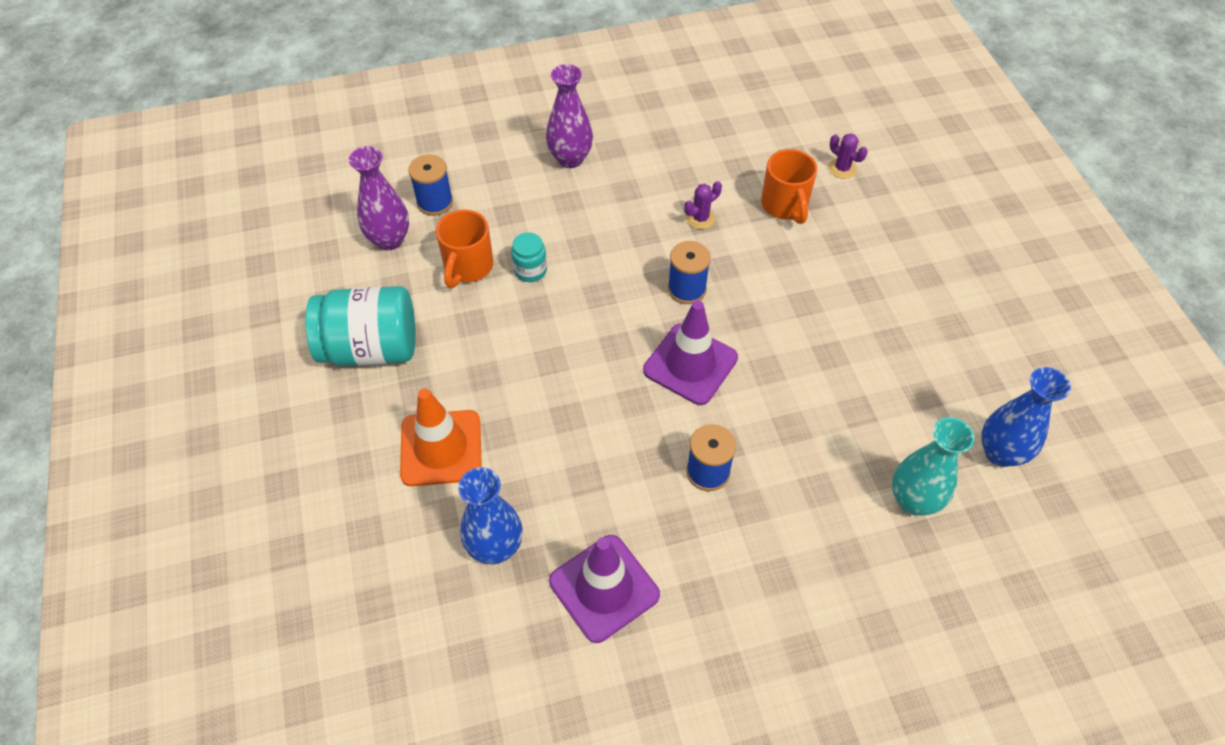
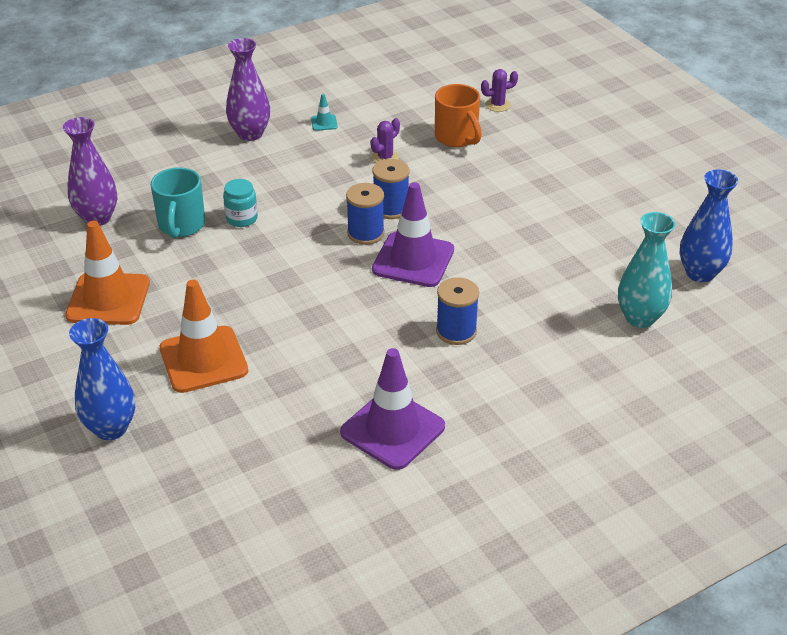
camera: 15 degrees left, 15 degrees down
(371, 348) = (108, 299): turquoise jar -> orange traffic cone
(435, 202) = (132, 184): blue spool -> blue spool (365, 233)
(468, 267) = (181, 225): orange mug -> turquoise mug
(495, 547) = (281, 420): blue vase -> blue vase (111, 428)
(650, 158) = (324, 123): none -> turquoise traffic cone
(842, 168) = (497, 105): purple cactus -> purple cactus turned 45 degrees counterclockwise

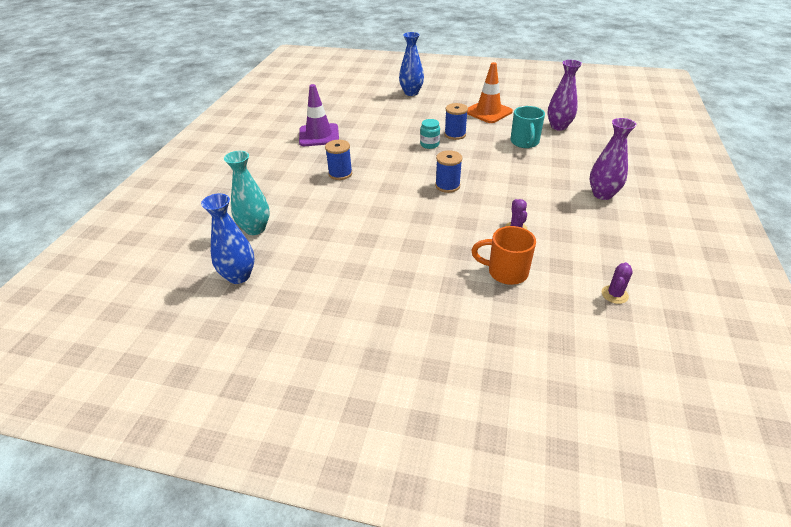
camera: 135 degrees right, 0 degrees up
(181, 225) = (524, 142): turquoise mug -> turquoise mug turned 135 degrees counterclockwise
(203, 359) = (419, 117): orange traffic cone -> none
(241, 218) = (510, 159): turquoise jar -> turquoise jar (429, 144)
(324, 123) = (589, 226): turquoise traffic cone -> none
(391, 208) = (459, 204): blue spool -> blue spool (455, 135)
(413, 260) = (405, 188): purple traffic cone -> none
(497, 105) = (531, 323): purple cactus -> purple cactus (614, 294)

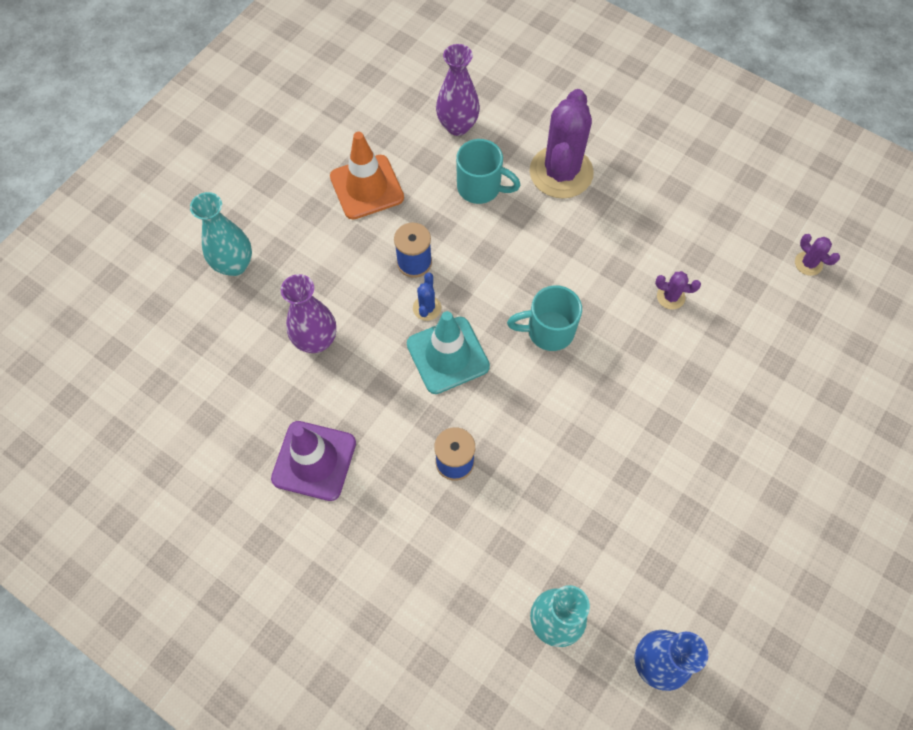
camera: 70 degrees left, 25 degrees up
(405, 157) = (448, 355): none -> turquoise traffic cone
(411, 93) = (234, 265): blue vase -> turquoise vase
(429, 144) = (427, 308): turquoise jar -> blue cactus
(447, 186) = (548, 331): blue spool -> turquoise mug
(506, 272) = (744, 345): orange mug -> none
(567, 166) = (561, 172): none -> purple cactus
(602, 194) = (637, 172): purple vase -> purple vase (316, 340)

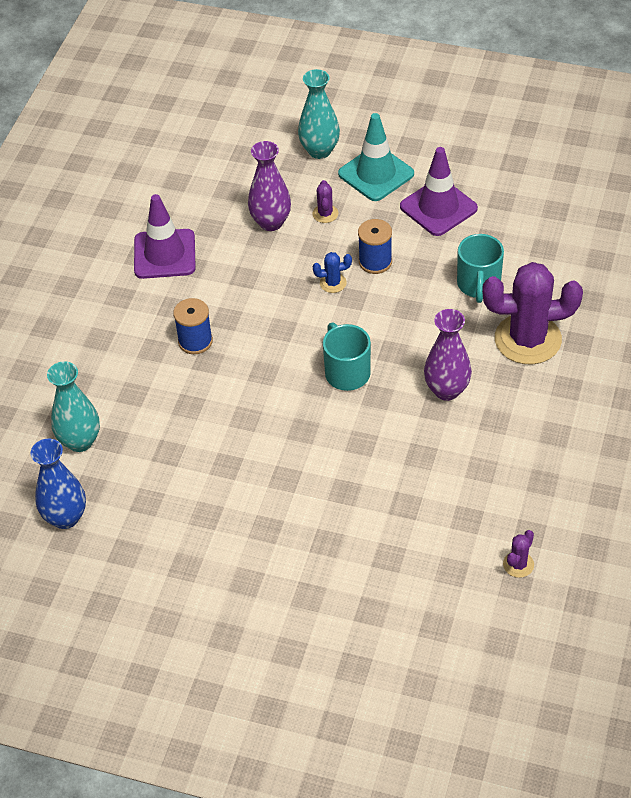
camera: 75 degrees right, 15 degrees down
(367, 187) = (438, 207): orange traffic cone -> purple traffic cone
(448, 355) = (292, 310): turquoise traffic cone -> turquoise traffic cone (376, 174)
(457, 126) = (541, 249): purple vase -> purple vase (447, 390)
(670, 297) = (424, 456): purple cactus -> purple cactus (325, 214)

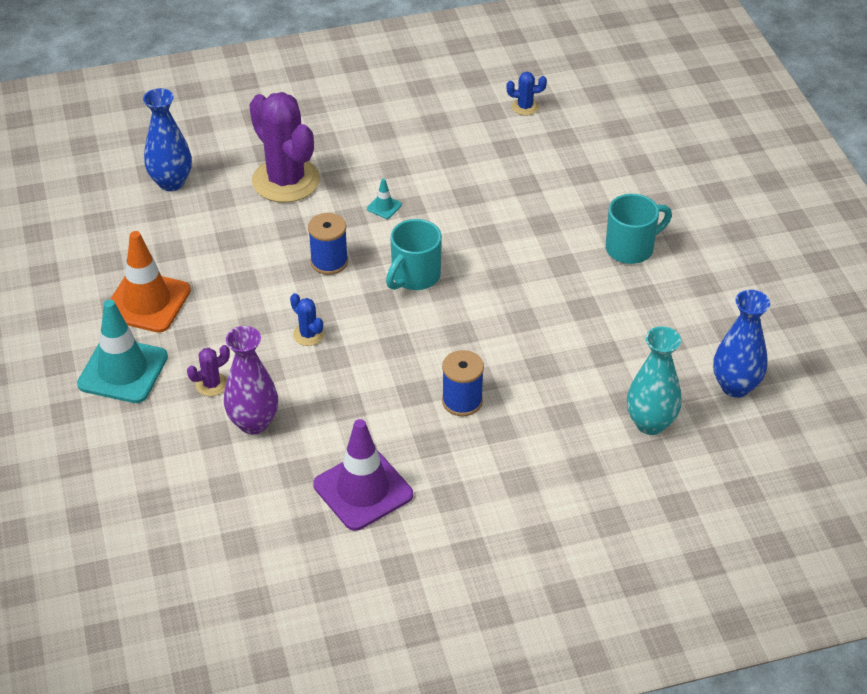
camera: 125 degrees left, 5 degrees down
(319, 151) = (111, 435): turquoise vase -> none
(375, 262) = (257, 316): blue spool -> blue spool (329, 262)
(438, 207) = (147, 302): purple traffic cone -> orange traffic cone
(447, 390) = (384, 207): purple vase -> turquoise traffic cone
(478, 285) = (239, 234): turquoise mug -> turquoise mug (631, 248)
(518, 564) = (525, 107): purple cactus -> blue cactus
(576, 266) = (171, 182): none -> blue vase

